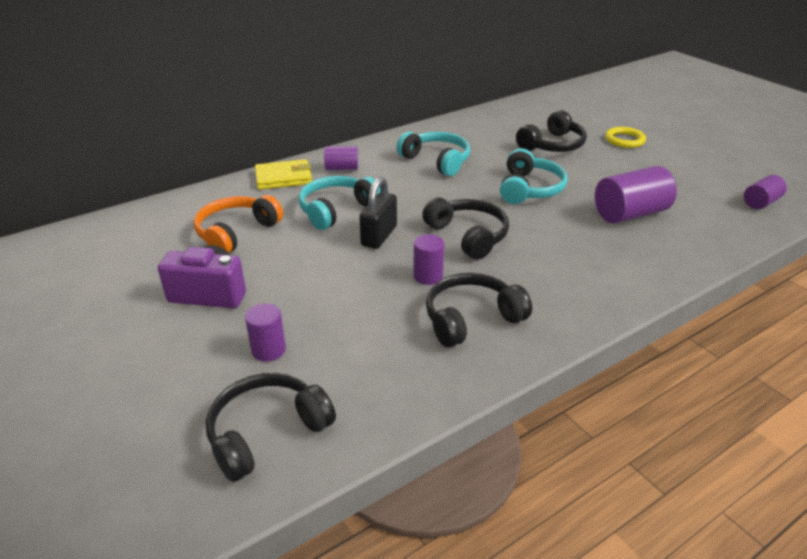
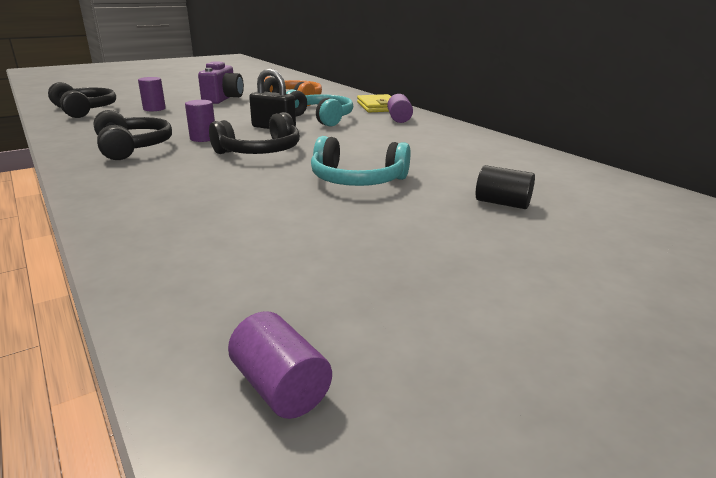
camera: 90 degrees right, 10 degrees down
(436, 161) = (425, 146): turquoise headphones -> none
(552, 145) = (502, 203): black headphones -> black cylinder
(624, 140) = (567, 266): yellow ring -> none
(630, 214) = (277, 230): purple cylinder -> none

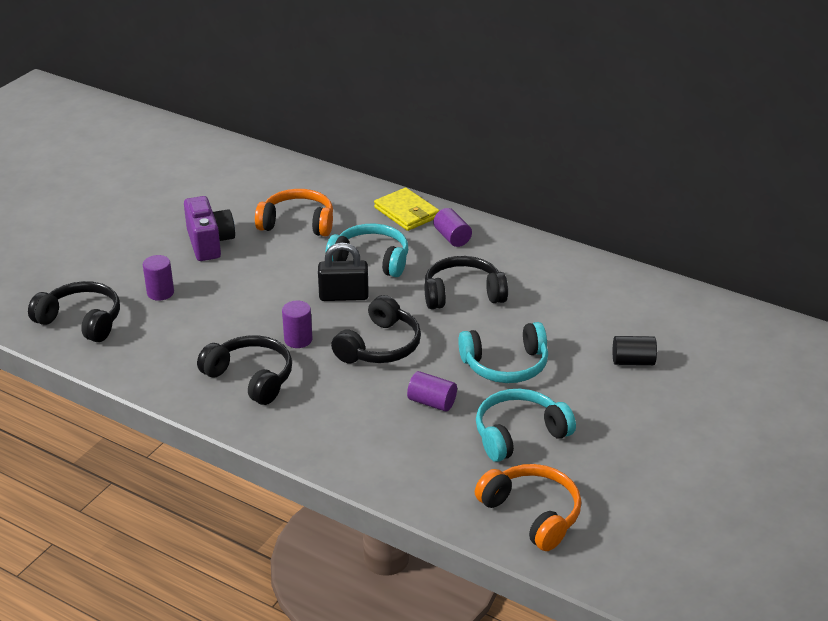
camera: 25 degrees left, 10 degrees up
(220, 297) = (532, 514): none -> orange headphones
(280, 387) = (617, 552): purple cylinder -> purple cylinder (432, 402)
(306, 225) = (519, 434): none -> turquoise headphones
(371, 141) = (463, 294): none -> black headphones

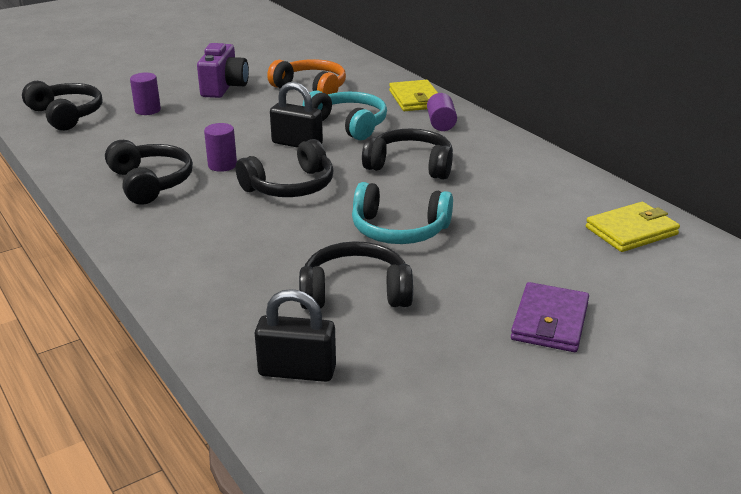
camera: 25 degrees right, 5 degrees down
(432, 402) = (293, 242): purple cylinder -> none
(519, 434) = (355, 292): turquoise headphones -> black headphones
(532, 514) = (297, 371): orange headphones -> black padlock
(633, 361) = (542, 260): black cylinder -> none
(673, 415) = (550, 321): none -> purple wallet
(678, 314) = (631, 231): none -> yellow wallet

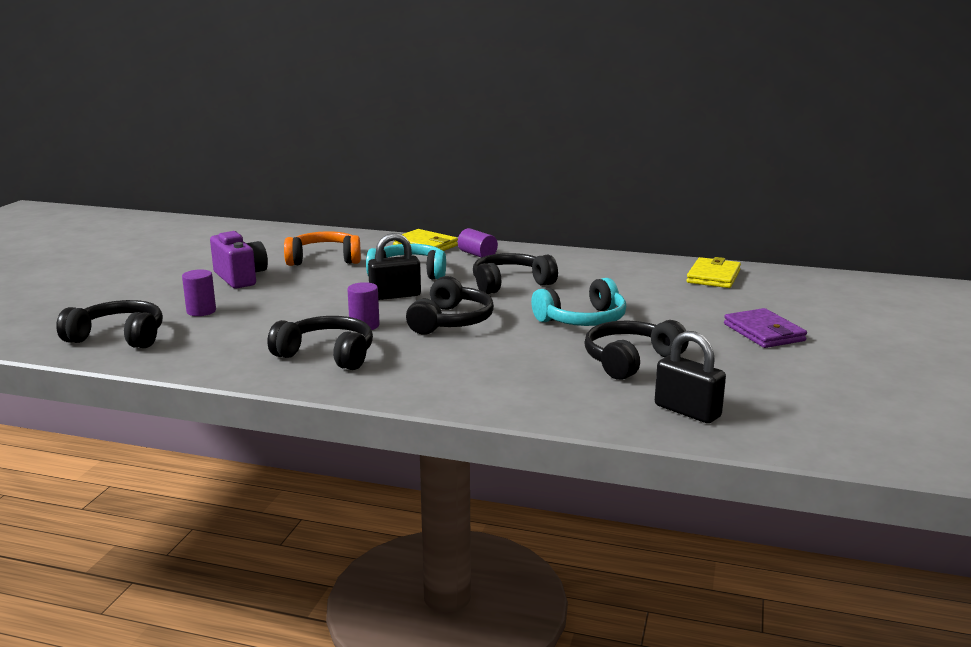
camera: 40 degrees left, 10 degrees down
(297, 371) = (687, 411): black padlock -> black padlock turned 75 degrees clockwise

